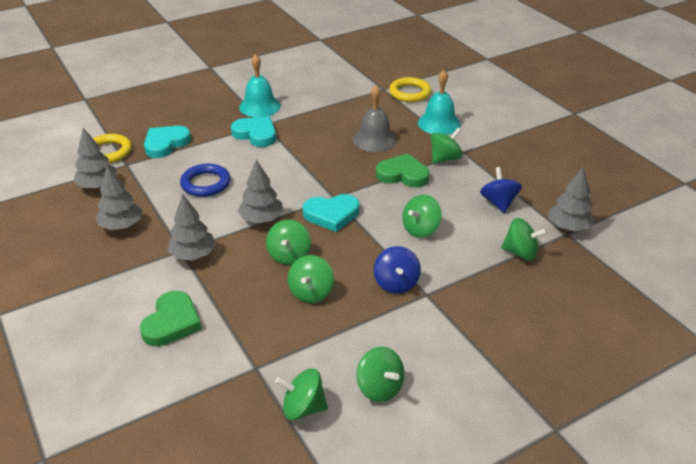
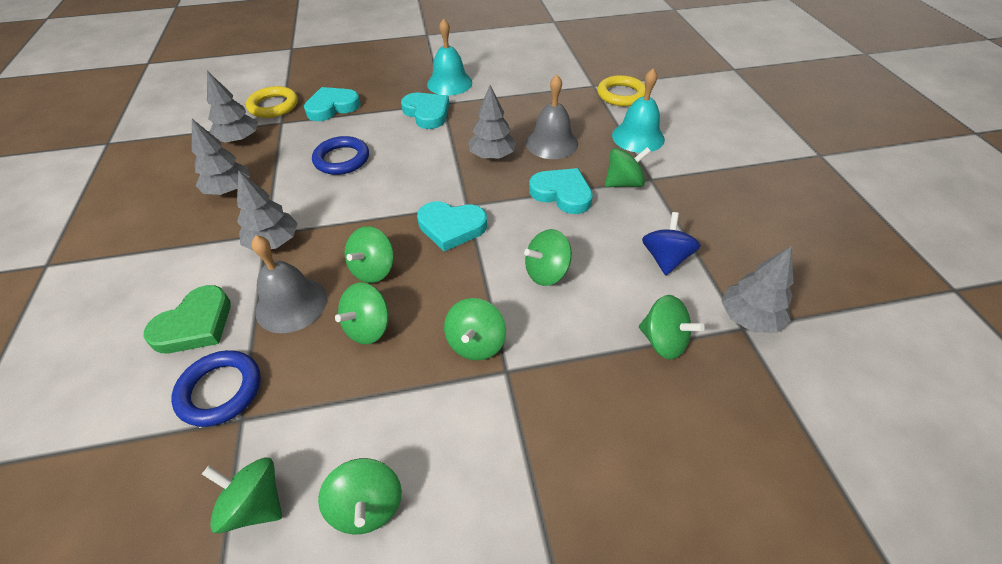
camera: 20 degrees right, 10 degrees up
(226, 356) = (220, 390): none -> blue ring
(240, 292) = (291, 304): none -> grey bell
(261, 219) = (372, 215): grey tree -> grey tree (492, 156)
(396, 283) = (476, 343): blue spinning top -> green spinning top
(403, 175) = (562, 194): green heart -> turquoise heart

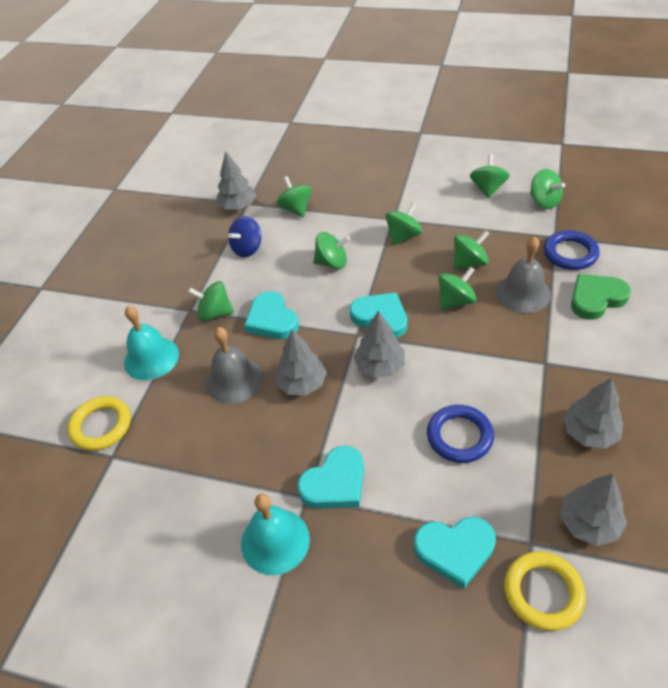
camera: 150 degrees left, 0 degrees up
(274, 242) = (537, 351): grey tree -> grey tree (380, 366)
(427, 113) = (335, 483): turquoise heart -> turquoise heart turned 120 degrees counterclockwise

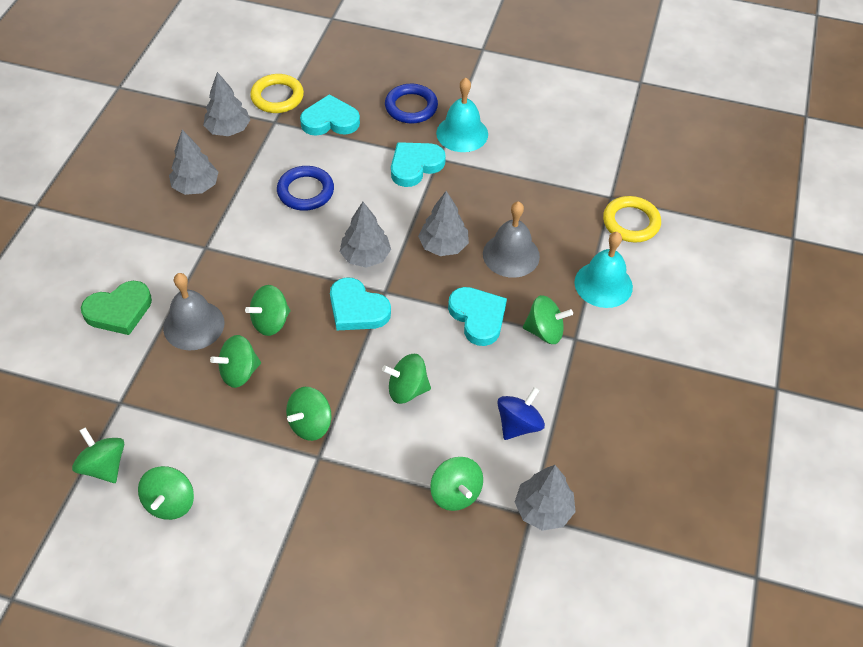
camera: 175 degrees right, 5 degrees up
(570, 253) = (115, 374): blue ring -> blue ring (411, 107)

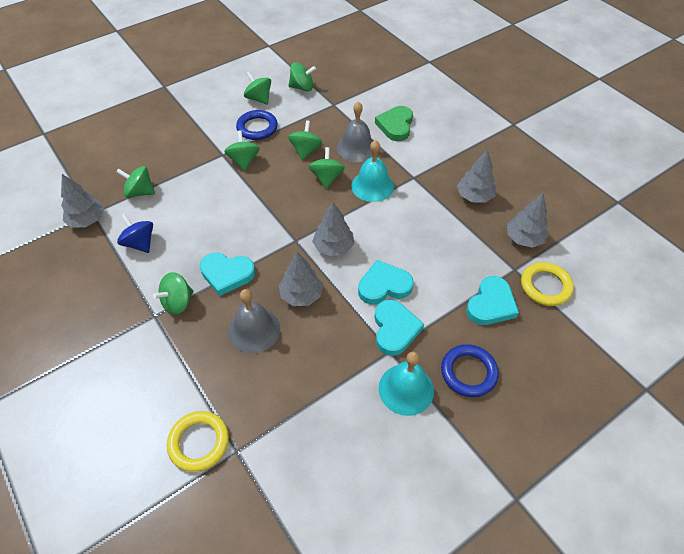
camera: 130 degrees right, 0 degrees up
(305, 191) = (422, 248): blue ring -> blue ring (257, 128)
(357, 309) = (296, 219): turquoise heart -> turquoise heart (384, 286)
(407, 390) = (218, 209): green spinning top -> none
(518, 424) = (140, 243): blue spinning top -> blue spinning top turned 150 degrees clockwise
(603, 284) = (171, 369): turquoise bell -> turquoise bell (372, 186)

